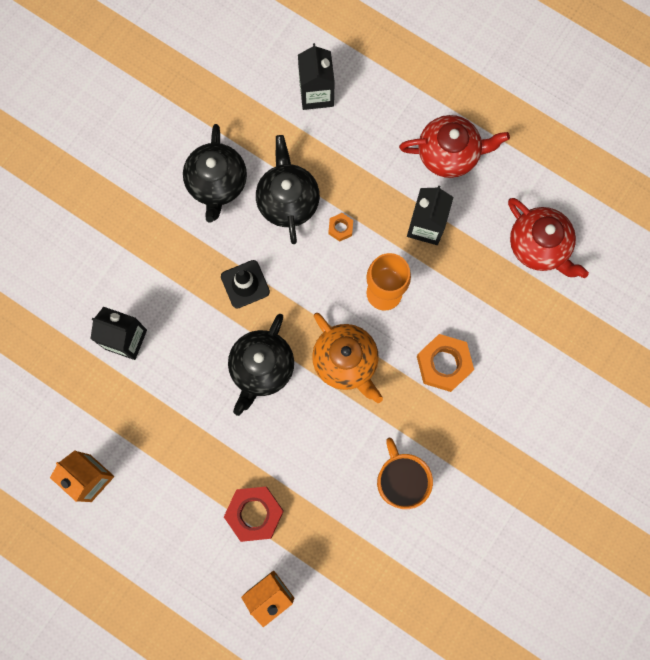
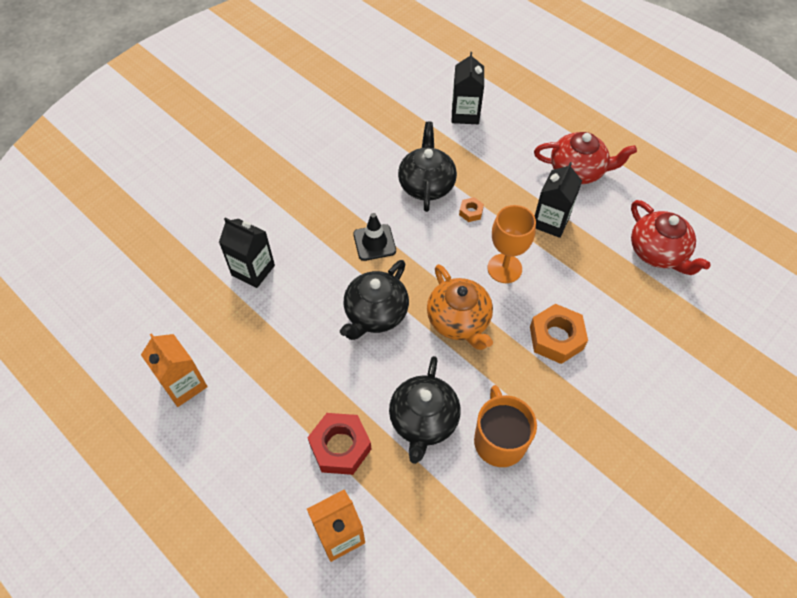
camera: 10 degrees right, 20 degrees down
(217, 183) = (366, 164): black teapot -> black teapot (423, 420)

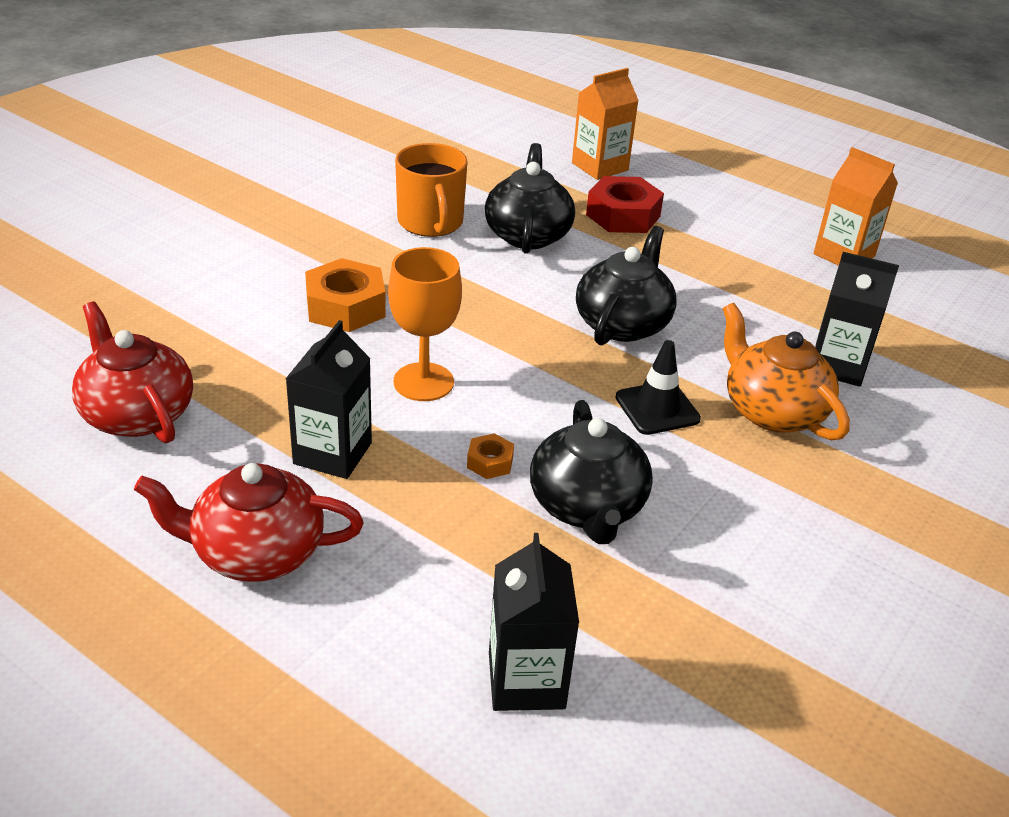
camera: 170 degrees right, 20 degrees down
(459, 321) = (494, 320): orange teapot -> orange teapot (772, 411)

